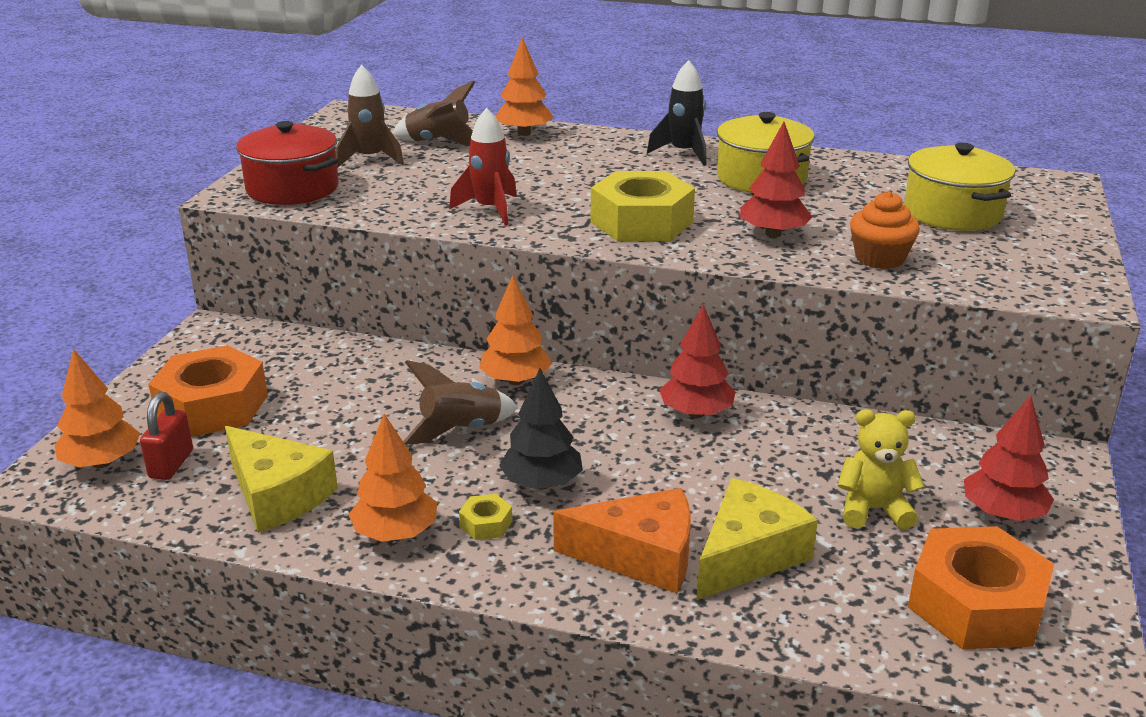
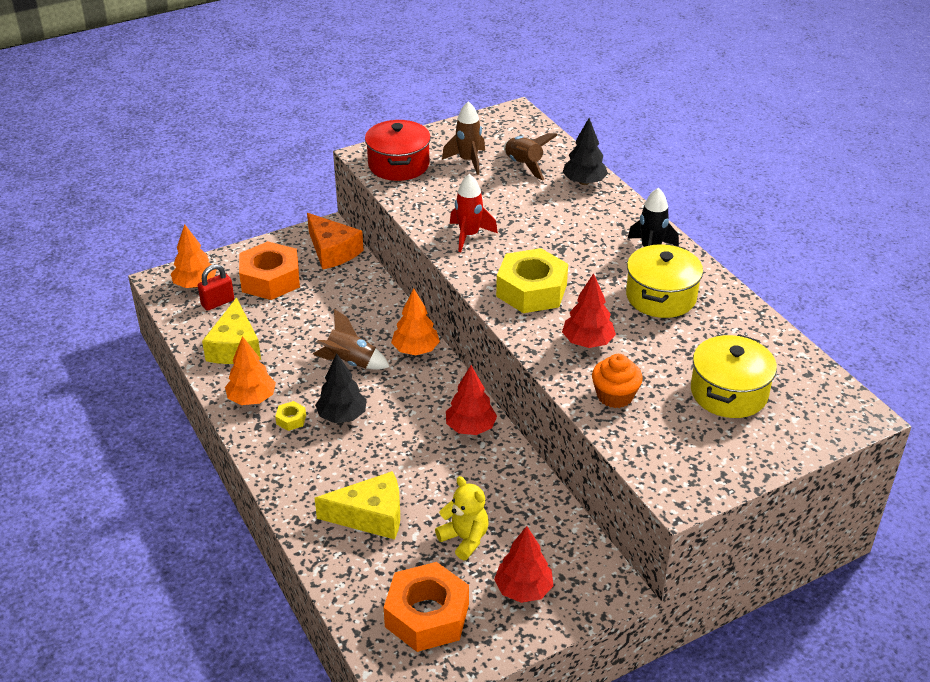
camera: 45 degrees right, 10 degrees up
(524, 133) = (584, 182): orange tree -> black tree
(640, 556) = (327, 482): orange cheese -> orange cheese (332, 251)

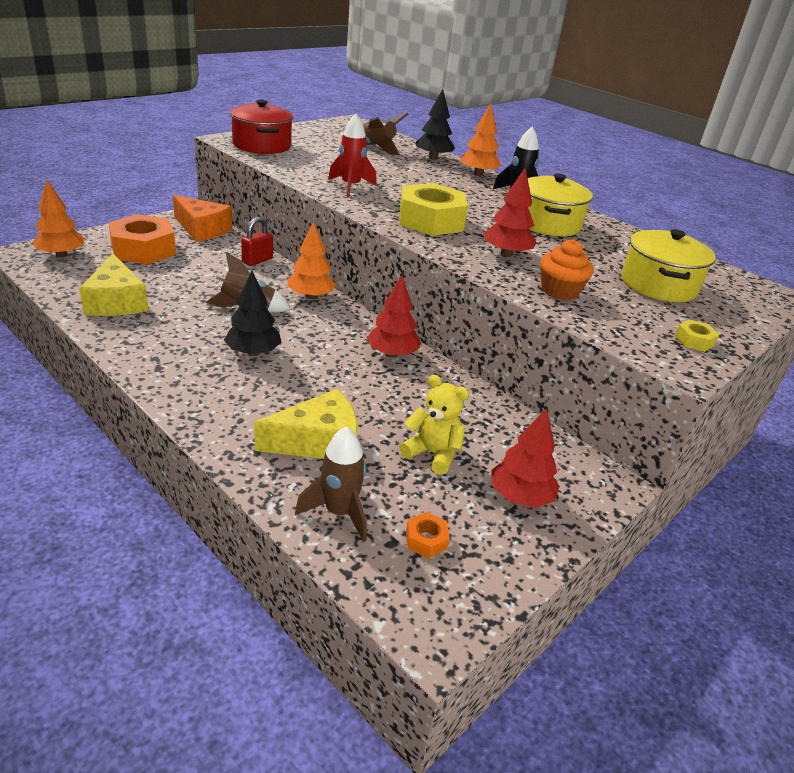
camera: 20 degrees left, 5 degrees down
(217, 302) = (89, 268): red padlock -> red padlock (257, 260)
(252, 398) = (146, 343): orange tree -> orange tree (478, 174)
(291, 419) = (196, 359): yellow nut -> yellow nut (694, 341)
(427, 615) = (426, 540): orange nut -> orange nut, size x0.42
(468, 161) = (325, 145): brown rocket -> brown rocket (339, 512)

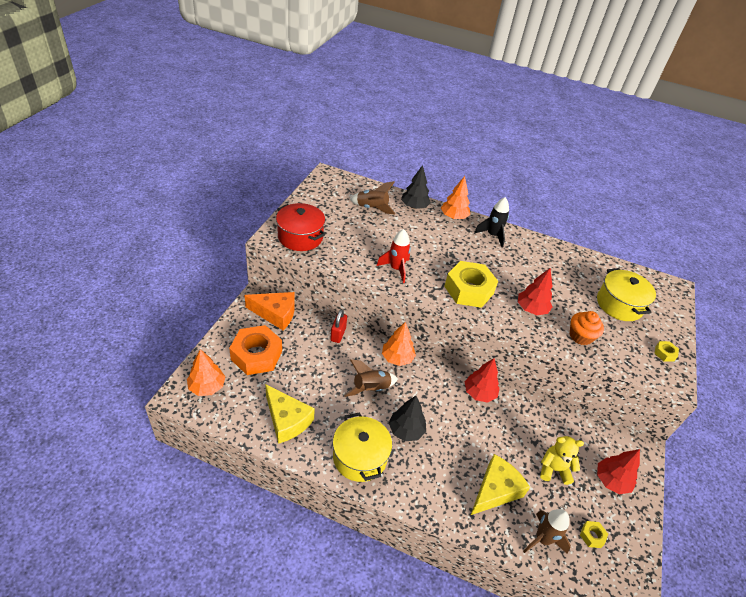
camera: 25 degrees left, 10 degrees up
(426, 540) = (592, 536): orange nut -> yellow nut
(548, 224) = (529, 262): yellow pot -> yellow pot (360, 457)

